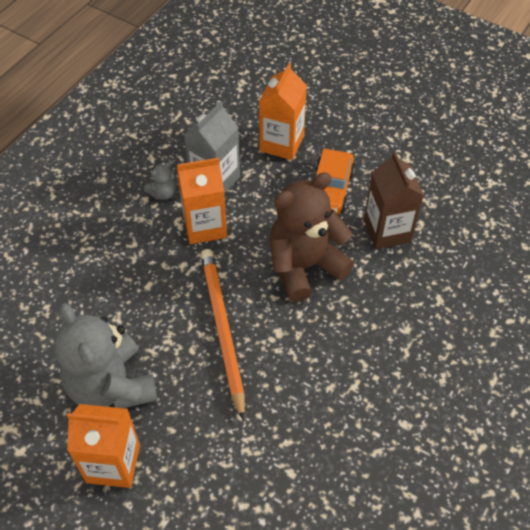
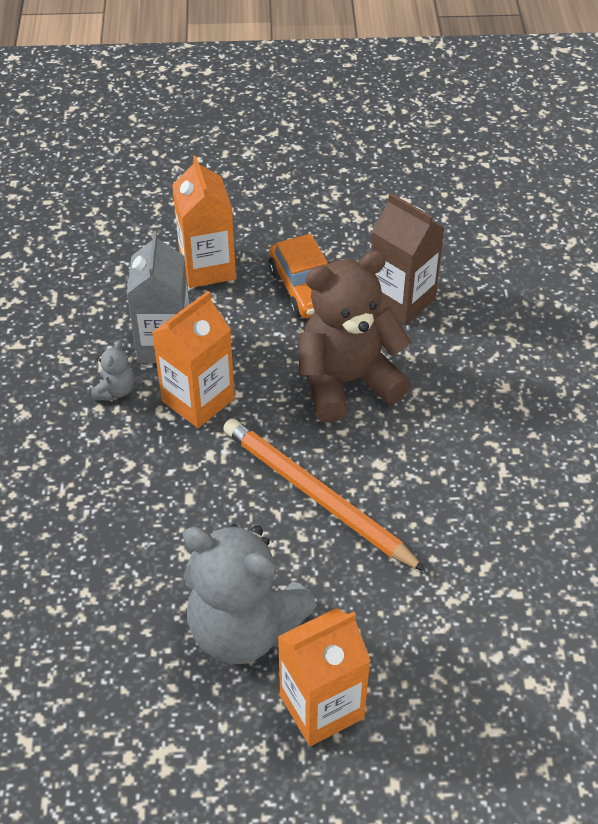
camera: 35 degrees left, 5 degrees down
(304, 266) = (347, 381): brown teddy bear -> brown teddy bear turned 45 degrees clockwise

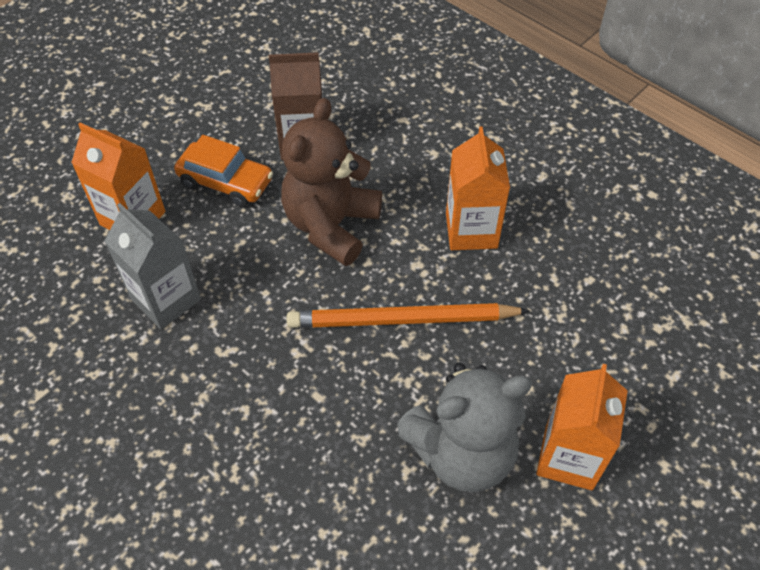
camera: 45 degrees left, 5 degrees up
(115, 390) = (167, 364): grey teddy bear -> none
(198, 400) = (240, 320): orange carton -> orange carton (471, 230)

